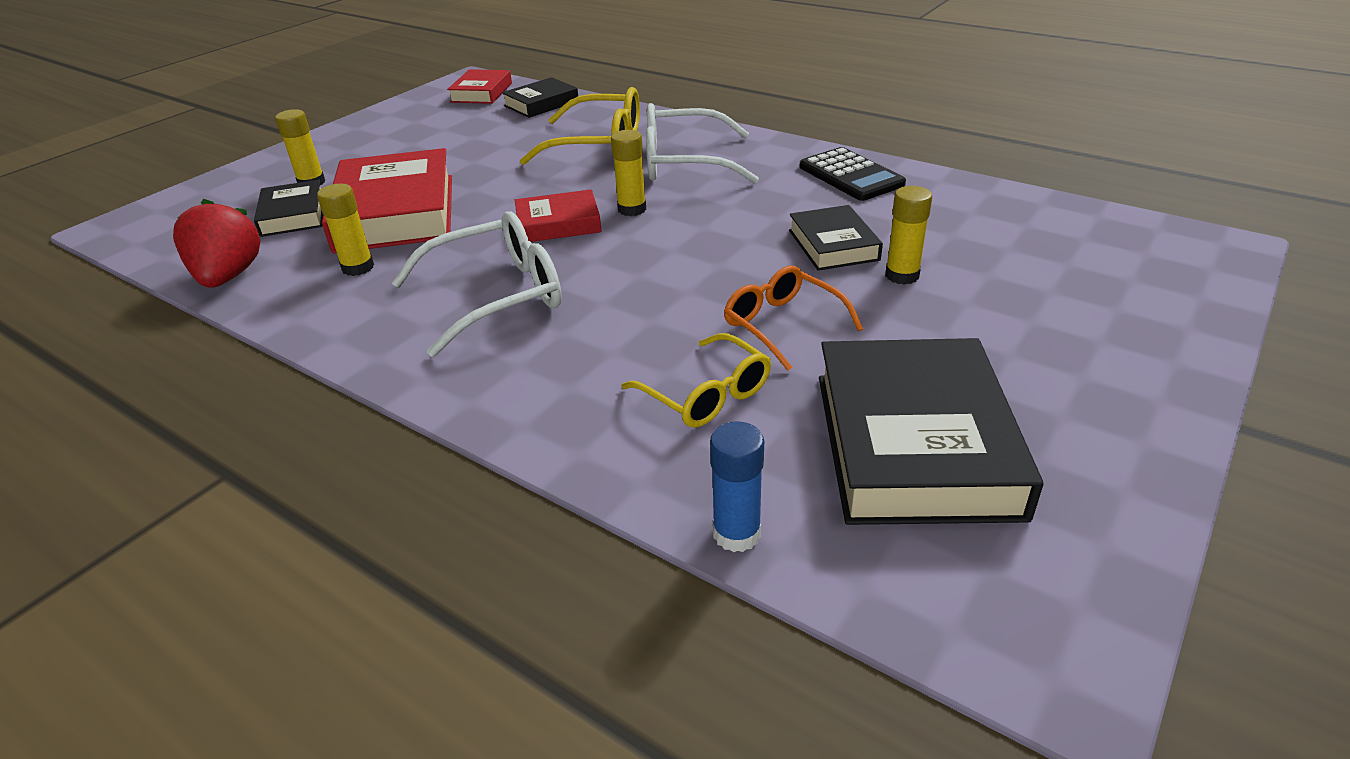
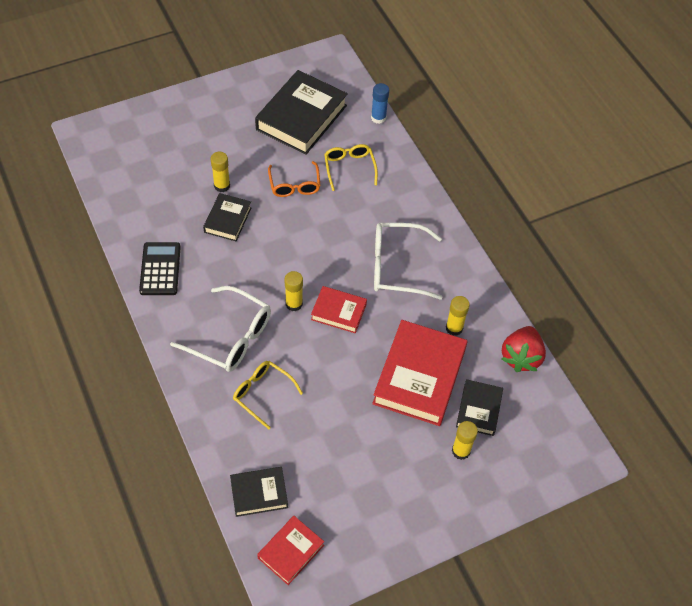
camera: 155 degrees left, 20 degrees up
(599, 145) = (262, 393): yellow glasses -> yellow glasses, size x0.65

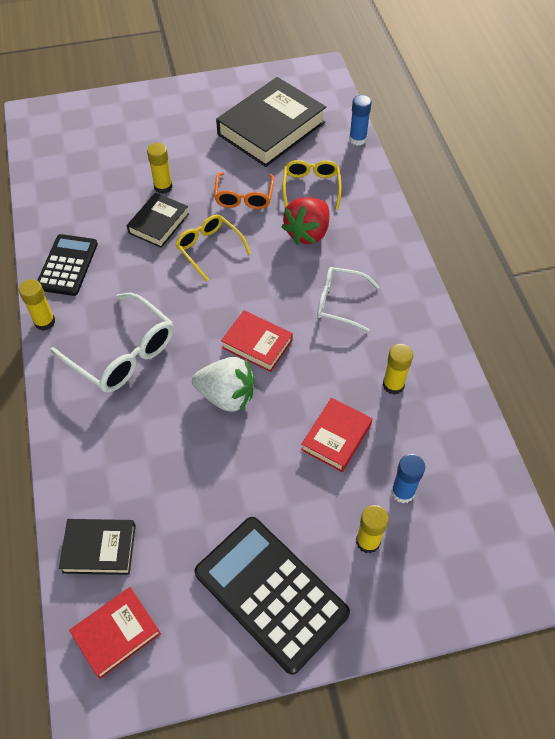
camera: 15 degrees right, 0 degrees up
(262, 393) = (140, 425): yellow glasses -> yellow glasses (209, 248)
(294, 304) = (207, 326): yellow glue stick -> yellow glue stick (44, 322)
(325, 358) = (226, 396): none -> white strawberry
(397, 267) = (339, 302): white glasses -> white glasses, size x0.65
(398, 501) = (271, 593): none -> black calculator
(419, 377) = (336, 437): red book -> red book, size x0.53
(479, 410) = (403, 492): black book -> blue glue stick
(521, 357) = (471, 434): red strawberry -> red strawberry (307, 233)

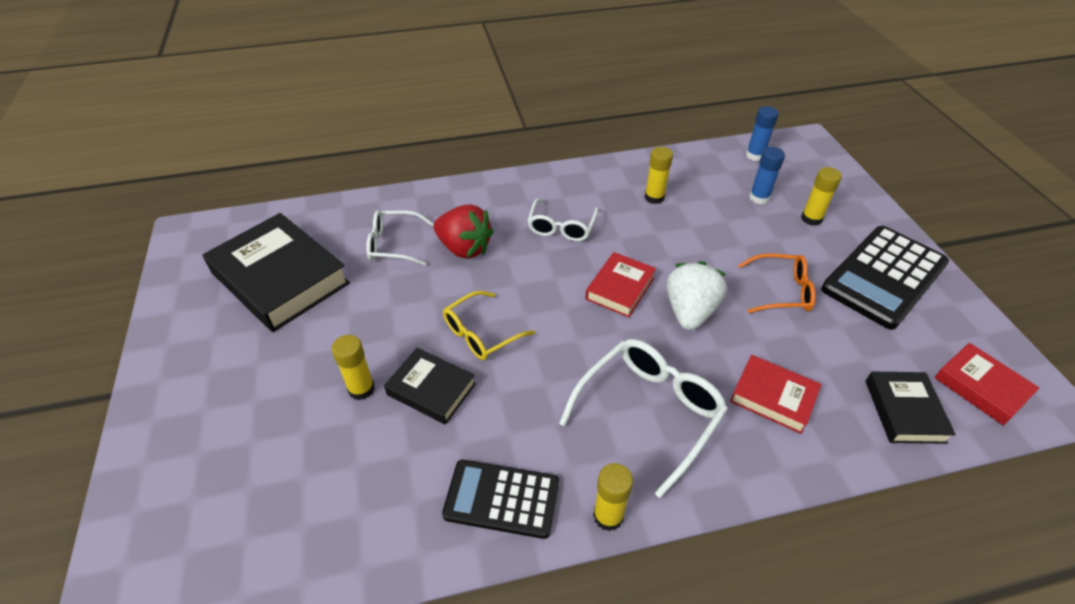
camera: 90 degrees left, 10 degrees down
(244, 197) = (398, 302): orange glasses -> orange glasses (781, 291)
(311, 187) = (394, 244): yellow glasses -> white glasses
(336, 437) = (718, 234): red book -> red book (773, 397)
(357, 139) = (325, 207): blue glue stick -> blue glue stick (755, 155)

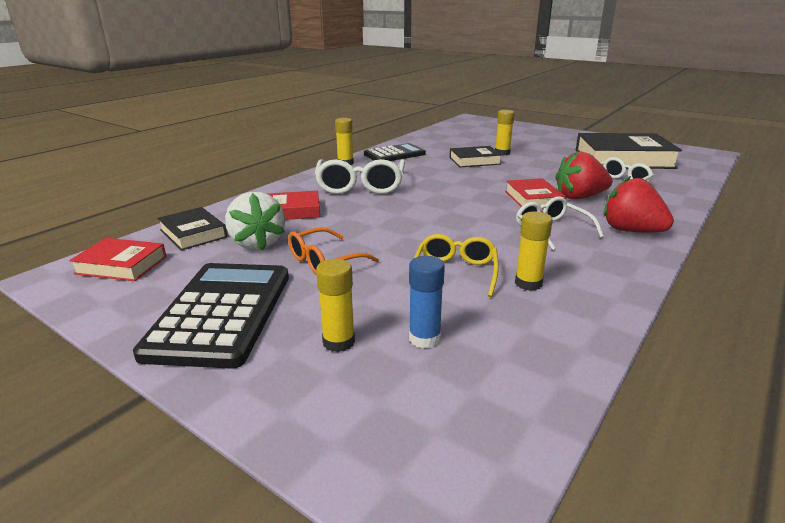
camera: 140 degrees right, 20 degrees down
(481, 334) = (490, 177): yellow glasses -> yellow glasses (455, 272)
(509, 196) = (631, 231): none -> red strawberry
(620, 288) = (449, 217): red book -> red book (533, 199)
(690, 311) = (385, 224): white strawberry -> white strawberry (257, 243)
(755, 155) = (502, 410): blue glue stick -> none

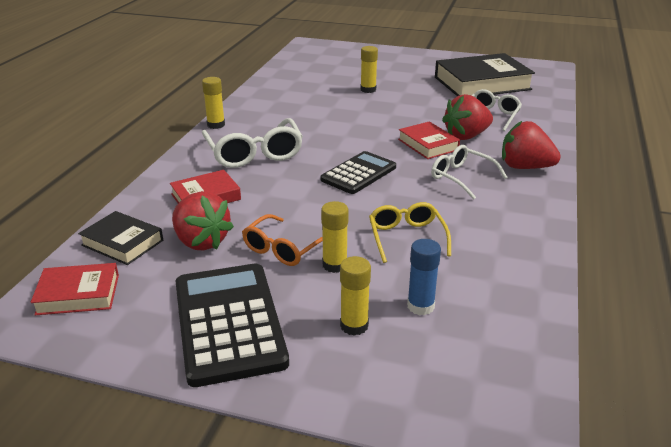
camera: 20 degrees left, 5 degrees up
(257, 243) = (201, 241): white strawberry -> red strawberry
(394, 154) = (260, 106): black calculator -> black calculator (358, 173)
(474, 161) = (347, 104): black book -> none
(528, 283) = (471, 237): yellow glue stick -> yellow glue stick (334, 265)

